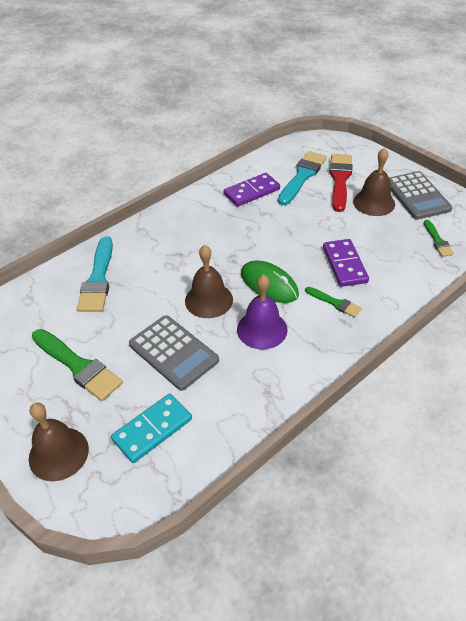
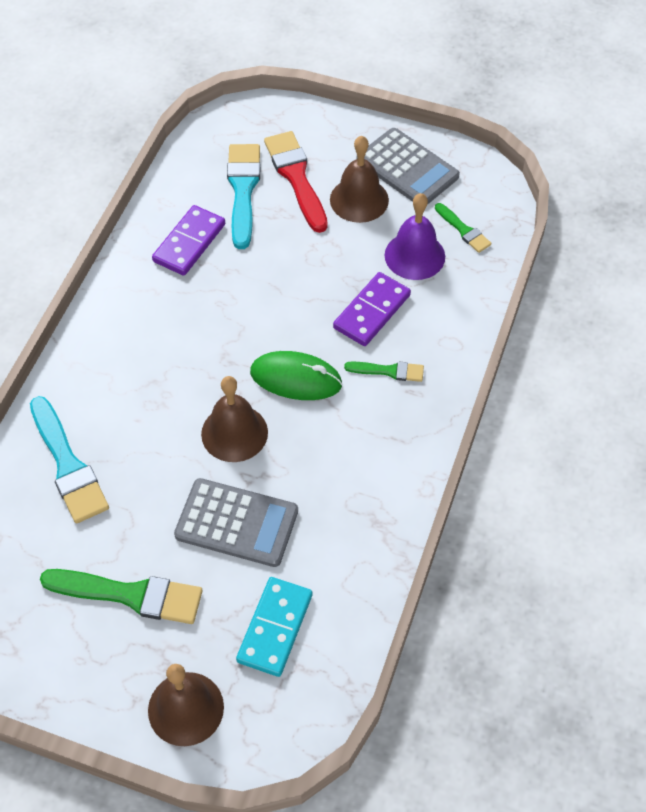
camera: 30 degrees left, 10 degrees up
(262, 329) = (323, 445): purple bell -> purple bell (414, 255)
(344, 265) = (371, 311): purple domino -> purple domino turned 75 degrees clockwise

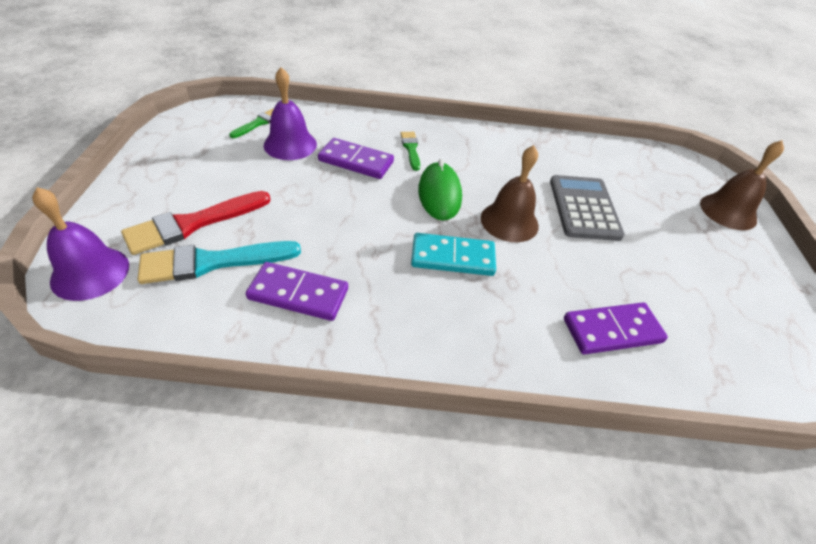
camera: 110 degrees left, 10 degrees down
(68, 465) = (612, 331): turquoise brush -> purple domino
(130, 595) = (685, 256): green brush -> none
(252, 120) = (90, 273): none -> purple bell
(275, 628) = (641, 179): turquoise domino -> turquoise domino (453, 257)
(359, 199) = (225, 179): brown bell -> none
(407, 168) = (183, 155): grey calculator -> none

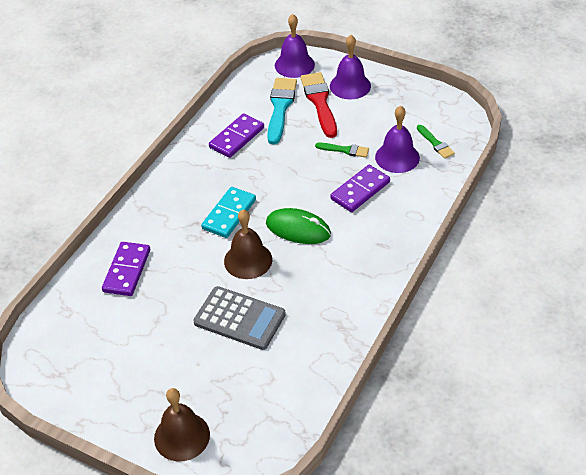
camera: 120 degrees right, 0 degrees up
(150, 202) = (350, 86): none -> purple bell
(411, 149) = (366, 230): green brush -> green brush (345, 150)

